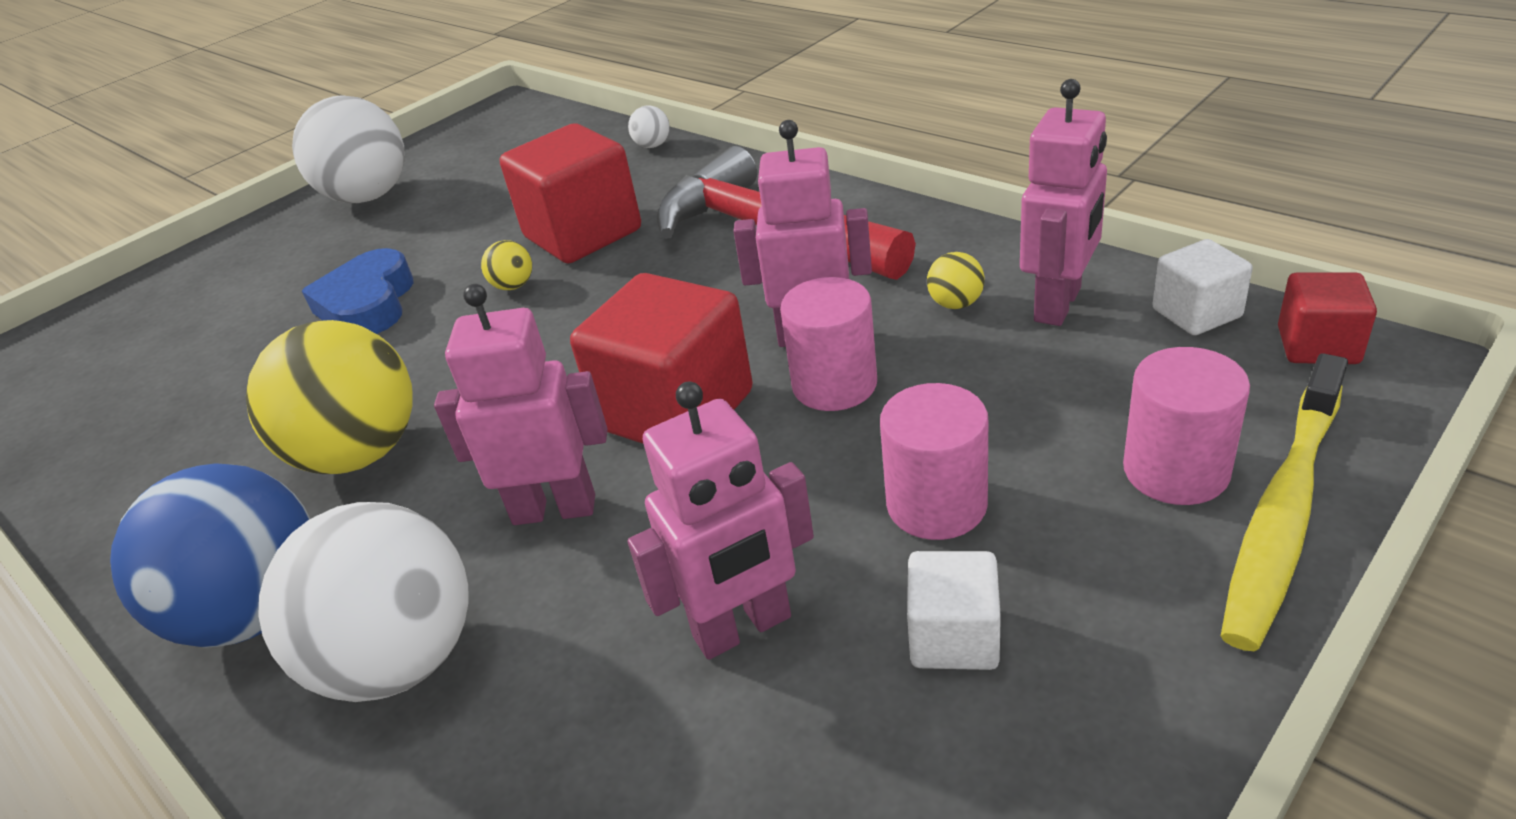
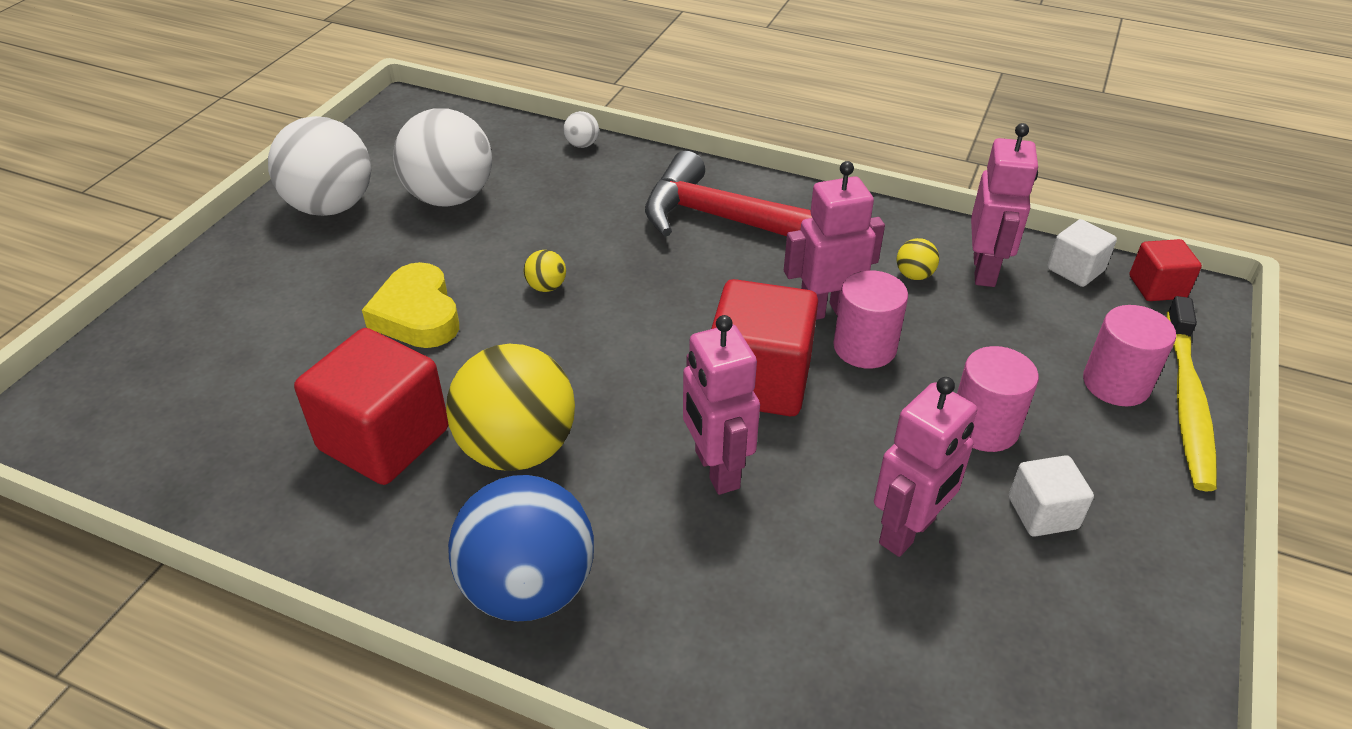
camera: 25 degrees left, 5 degrees up
(368, 304) = (417, 315): blue heart -> yellow heart
(401, 660) = (677, 599): white ball -> white ball (450, 197)
(554, 509) = (716, 470): pink robot -> pink robot turned 90 degrees counterclockwise
(583, 234) = (576, 234): red cube -> red cube (384, 439)

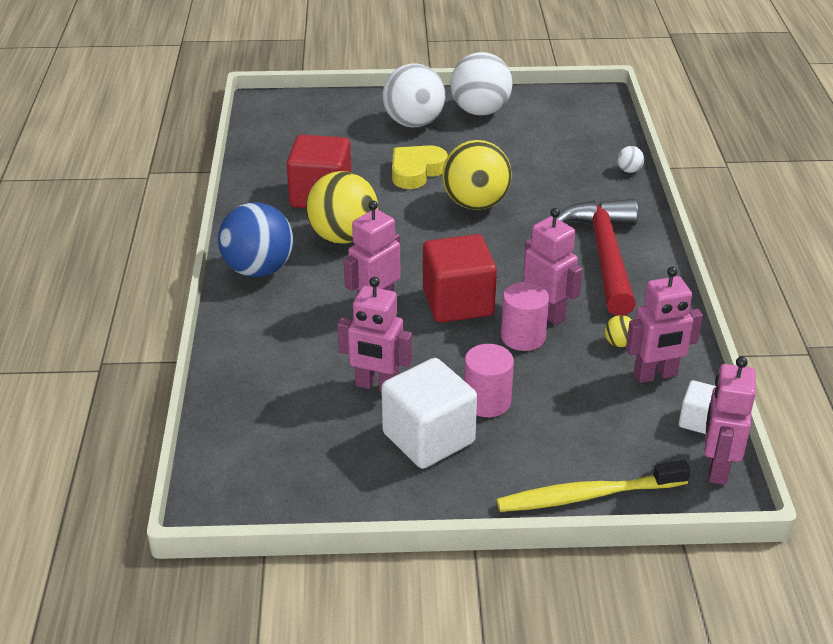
camera: 65 degrees right, 5 degrees down
(450, 197) = (525, 144): white ball -> white ball (414, 123)
(546, 287) = (475, 204): yellow ball -> yellow ball, size x2.48
(1042, 513) = (428, 438): white cube -> white cube, size x1.89
(1116, 384) = (579, 457): pink cylinder -> none
(1157, 287) = (717, 468): red cube -> pink robot

